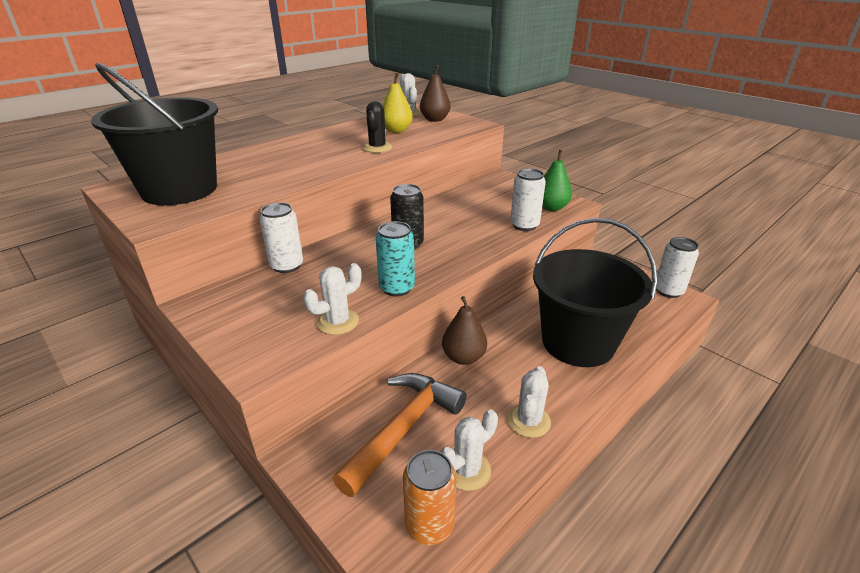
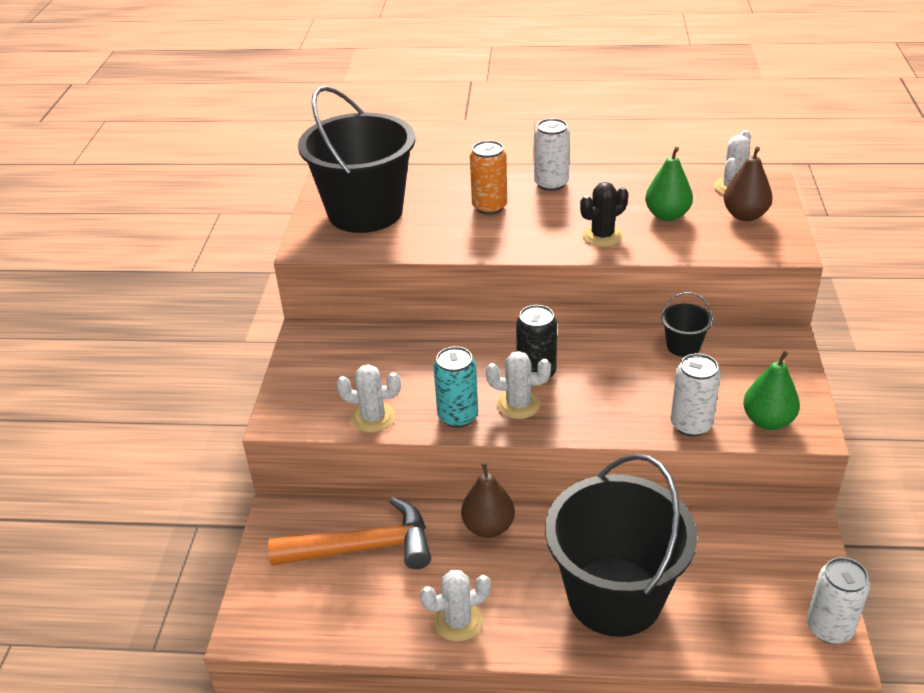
camera: 50 degrees right, 5 degrees up
(287, 266) = (407, 334): white can -> white can (551, 184)
(396, 130) = (667, 215): yellow pear -> green pear
(429, 525) = (292, 625): orange can -> orange can (489, 207)
(463, 198) = (683, 346): none -> black bucket
(467, 470) = (362, 614): white cactus -> white cactus (518, 404)

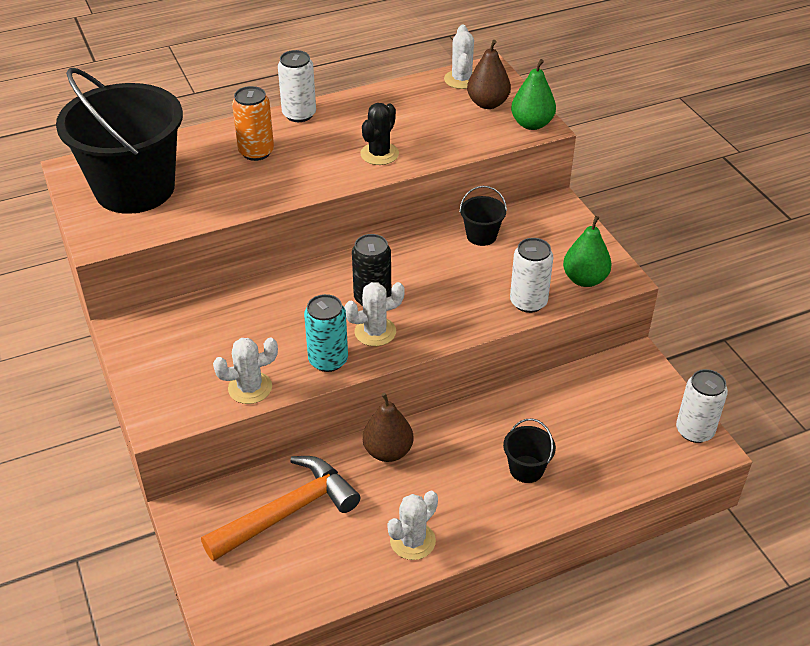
camera: 30 degrees left, 5 degrees up
(615, 596) = (526, 469): black bucket -> black bucket, size x0.40
(667, 215) = (423, 120): green pear -> green pear (532, 124)

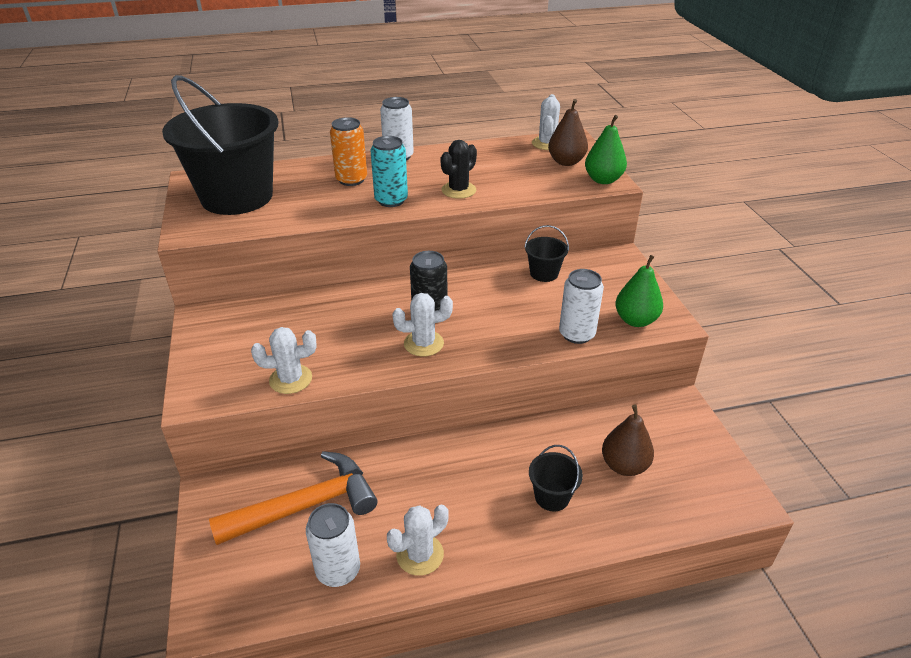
camera: 10 degrees right, 5 degrees down
(328, 360) = (372, 363): turquoise can -> turquoise can (391, 200)
(388, 451) = (419, 460): brown pear -> brown pear (624, 465)
(694, 431) = (733, 482): white can -> white can (338, 570)

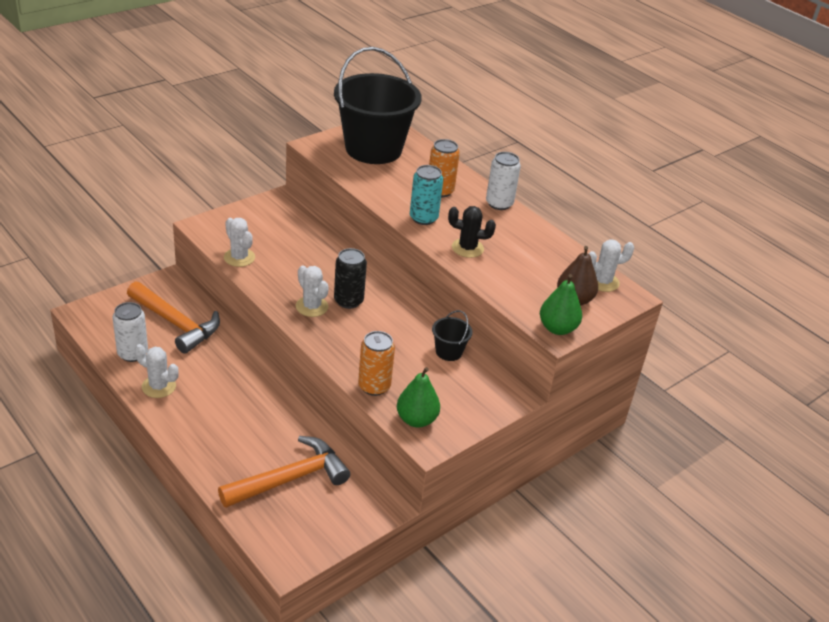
camera: 60 degrees right, 0 degrees up
(552, 497) = (238, 441): black bucket -> none
(577, 334) = (374, 386): white can -> orange can
(624, 465) = (291, 478): brown pear -> orange hammer

